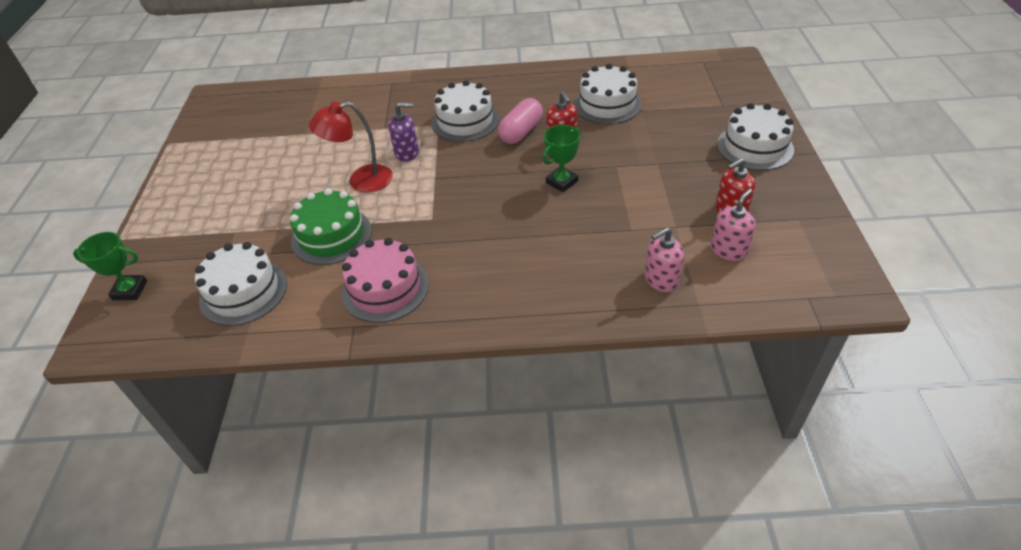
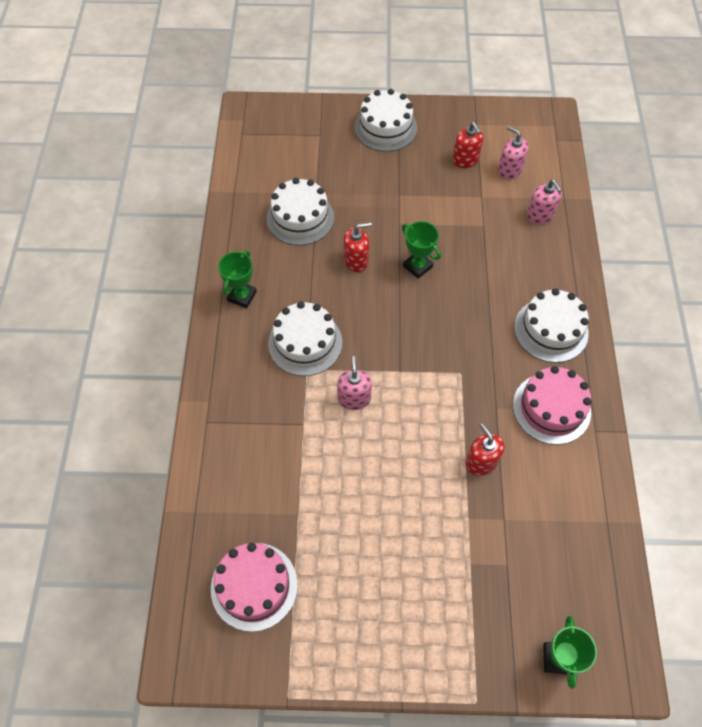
camera: 90 degrees left, 15 degrees up
(243, 292) = (557, 535): white cake -> white cake (551, 330)
(254, 119) = (254, 586): none -> pink cake
(331, 235) = (481, 462): green cake -> red soap dispenser
(361, 181) = (397, 441): red lamp -> none
(407, 153) = (354, 398): purple soap dispenser -> pink soap dispenser
(512, 84) = (242, 296): none -> green trophy
(521, 132) = (334, 293): pink capsule -> none

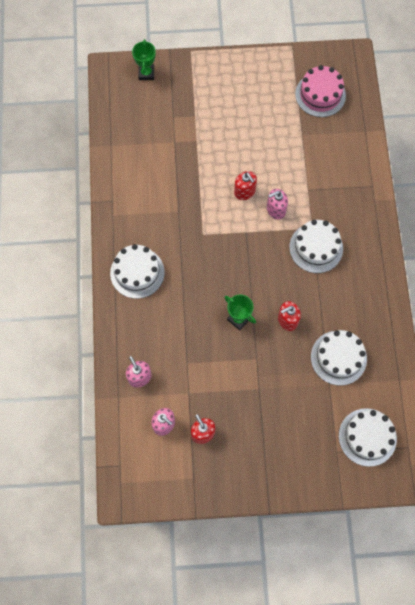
camera: 175 degrees right, 10 degrees up
(242, 296) = (370, 281): green trophy -> none
(354, 398) = (276, 210): pink soap dispenser -> pink soap dispenser turned 75 degrees clockwise
(385, 127) = (277, 466): white cake -> white cake (367, 437)
(481, 462) = (188, 175): red soap dispenser -> red soap dispenser (244, 192)
(551, 408) = (140, 214): pink cake -> none

